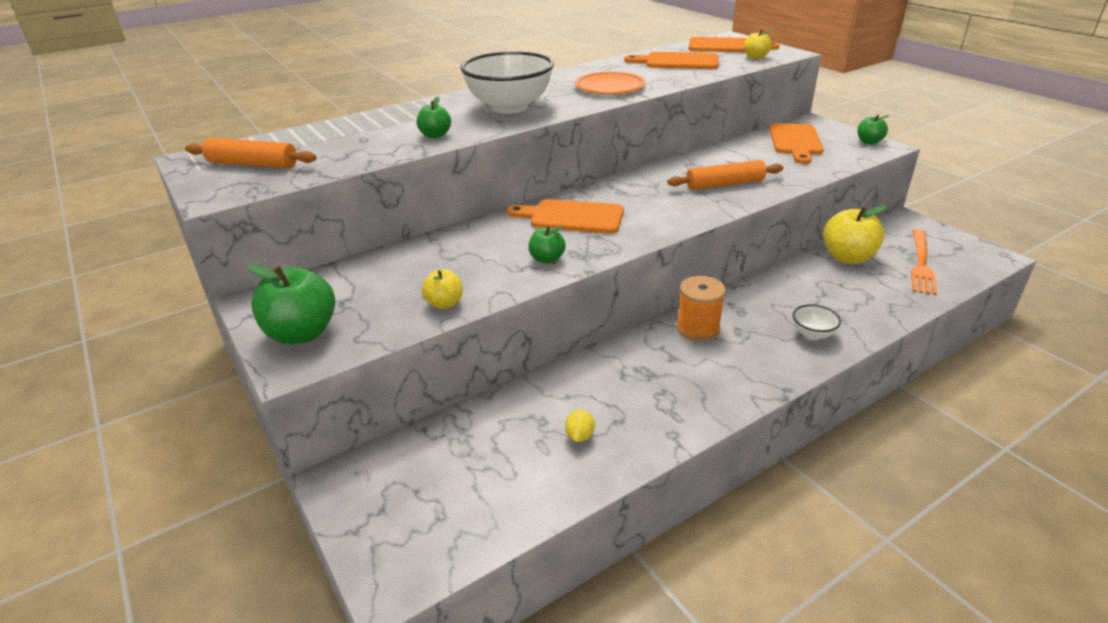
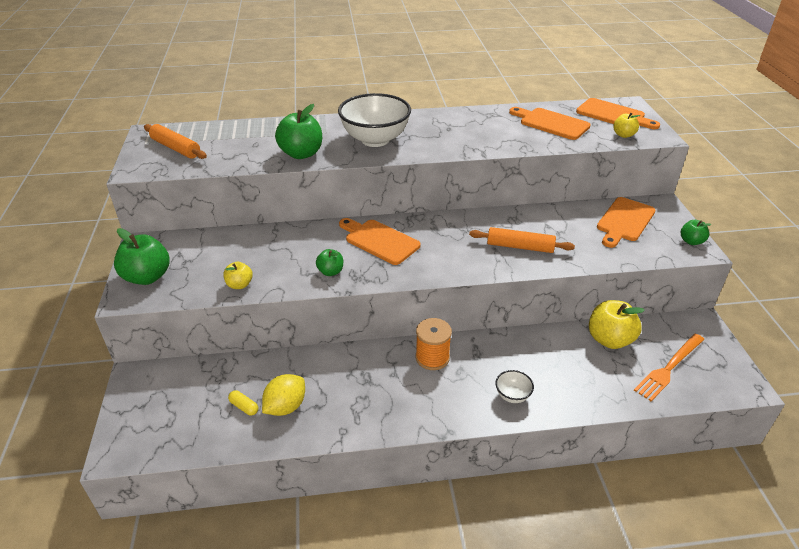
camera: 25 degrees right, 5 degrees up
(435, 135) = (301, 154): green apple -> green apple, size x1.82
(527, 456) = (244, 407): none -> yellow capsule
(579, 436) = (285, 406): yellow lemon -> yellow lemon, size x1.80
(610, 87) = (467, 138): orange plate -> none

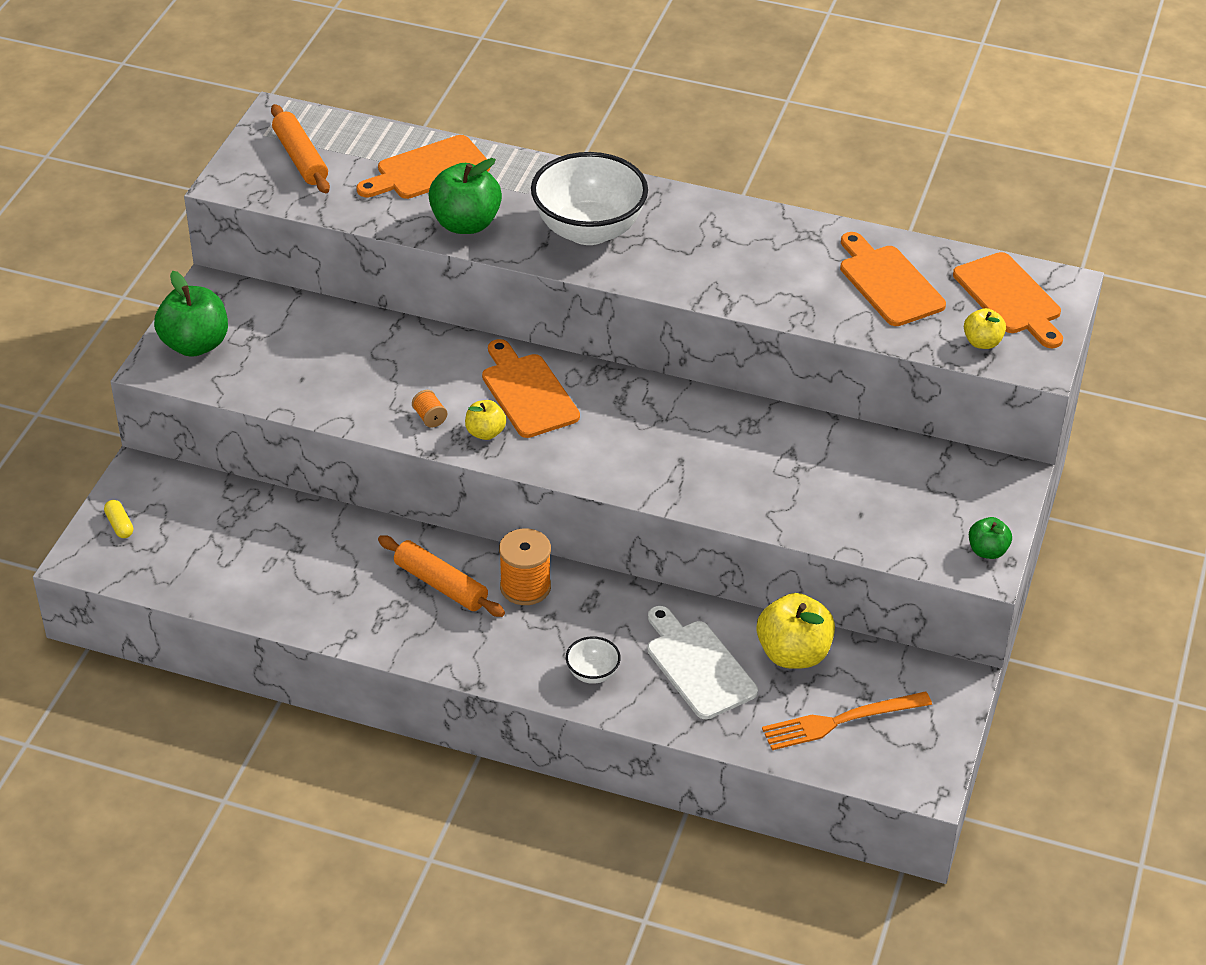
camera: 25 degrees right, 5 degrees up
(239, 285) = (303, 396): yellow apple -> yellow apple (485, 433)
(244, 407) = (250, 561): yellow capsule -> yellow capsule (119, 525)
(285, 406) = (300, 579): yellow lemon -> none
(330, 272) = (429, 417): green apple -> orange spool
(520, 247) = (719, 470): orange rolling pin -> orange rolling pin (441, 585)
(566, 366) = (698, 666): none -> white cutting board
(624, 221) = (918, 484): orange cutting board -> orange cutting board (428, 170)

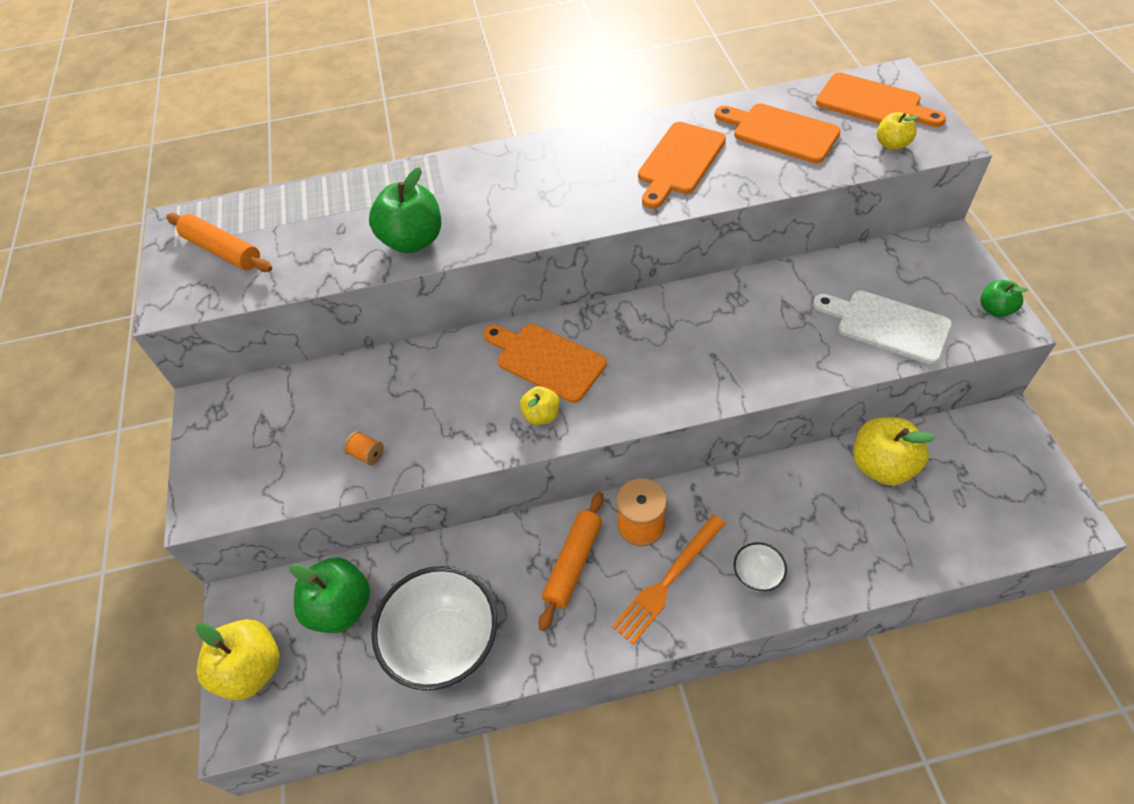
camera: 25 degrees left, 10 degrees up
(119, 525) = (251, 669): yellow capsule -> yellow apple
(195, 344) = (225, 466): green apple -> green apple (341, 607)
(428, 170) = (344, 210): orange cutting board -> orange cutting board (679, 162)
(429, 417) = (484, 426): orange spool -> orange spool (367, 454)
(441, 585) = (573, 563): orange rolling pin -> orange rolling pin turned 75 degrees counterclockwise
(589, 230) = (519, 198): white bowl -> white bowl (445, 644)
(698, 666) = (826, 519): white cutting board -> white cutting board (887, 325)
(841, 721) = (967, 504): orange fork -> orange fork (668, 581)

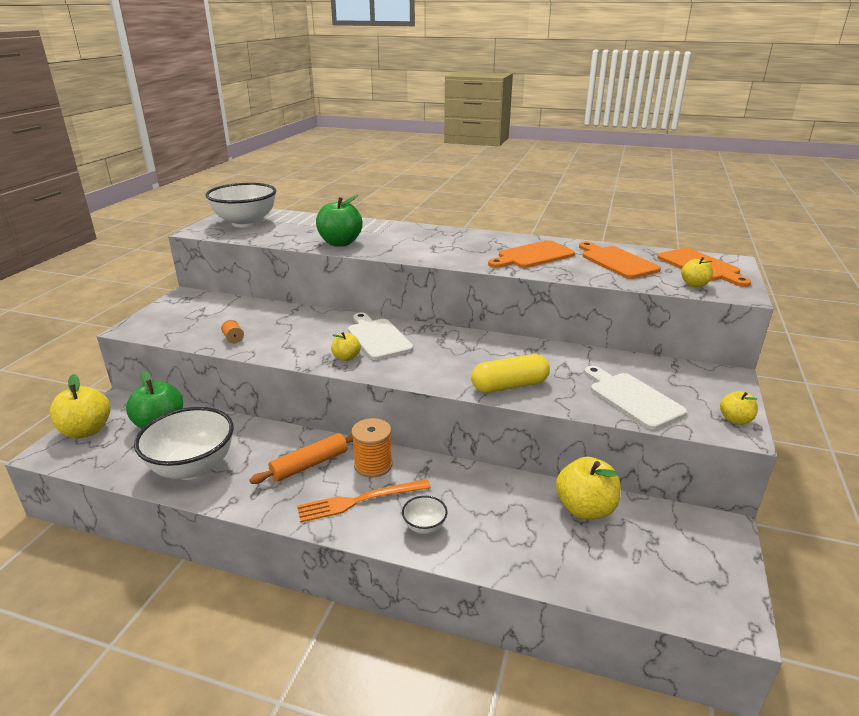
camera: 25 degrees right, 25 degrees down
(222, 251) = (246, 223): orange rolling pin -> white bowl
(546, 360) = (378, 337): orange cutting board -> white cutting board
(757, 369) = (509, 386): none -> yellow capsule
(995, 309) = (735, 420): green apple -> yellow apple

